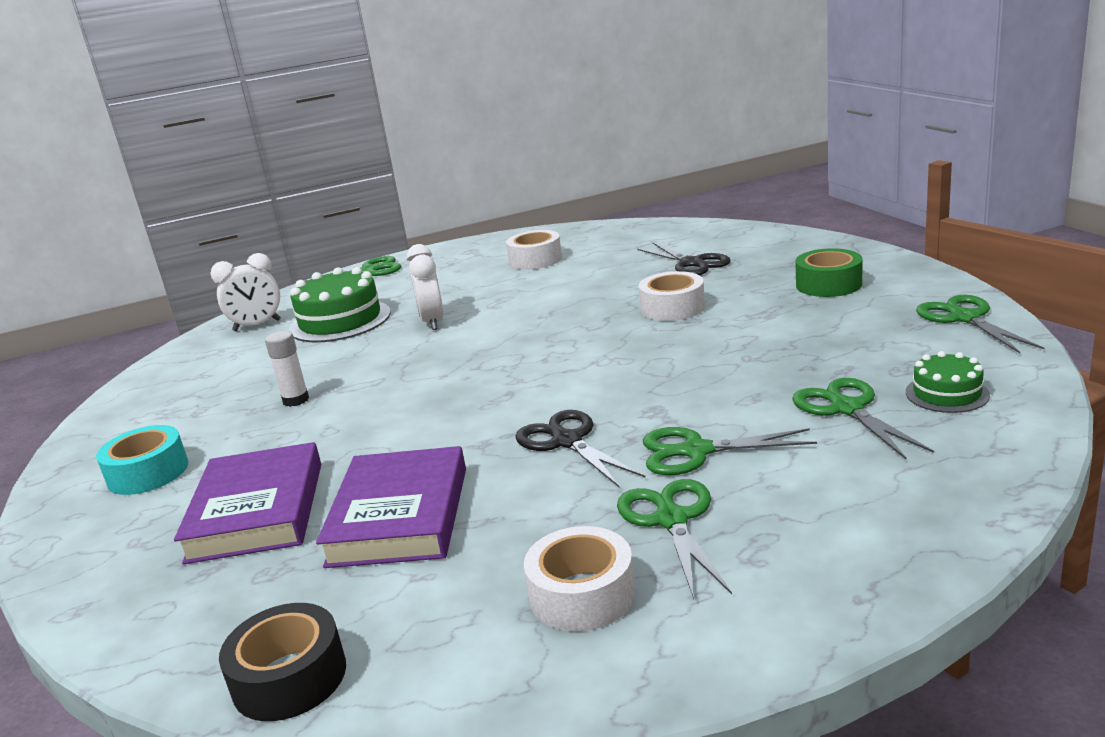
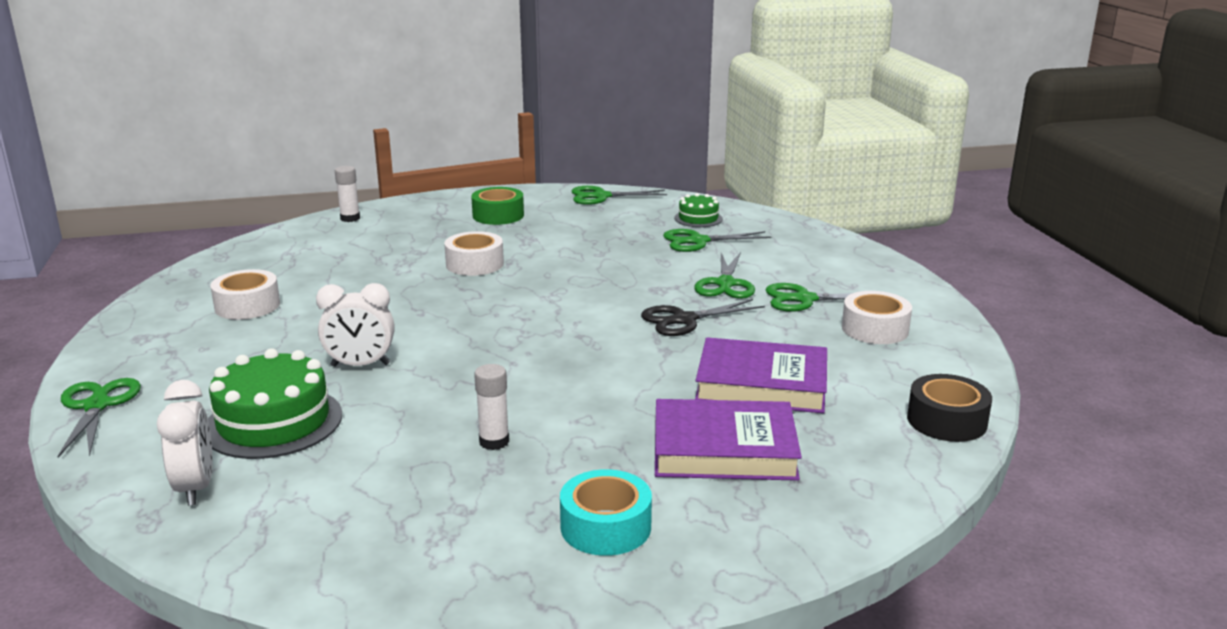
camera: 85 degrees left, 0 degrees up
(692, 263) = (380, 246): black scissors -> none
(756, 235) = (350, 218): none -> white glue stick

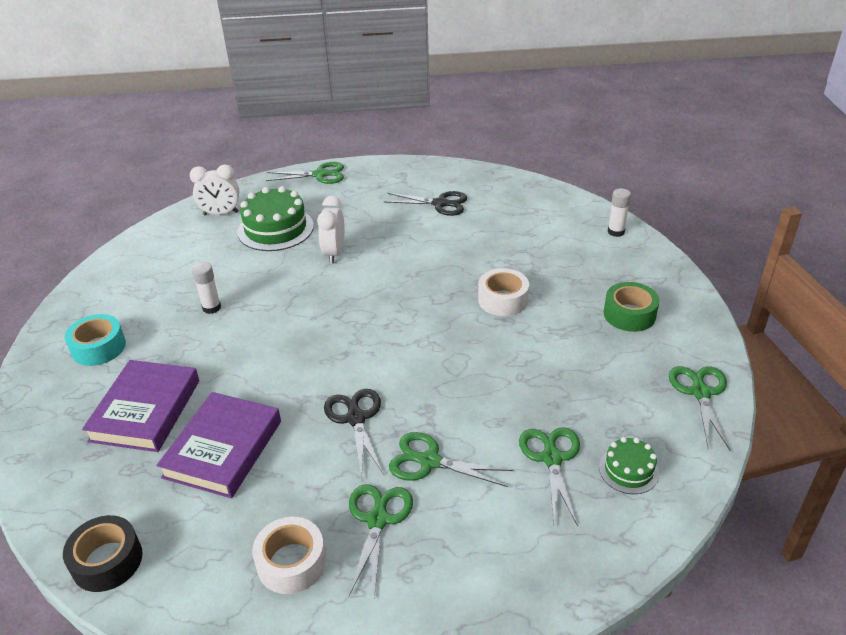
camera: 100 degrees right, 15 degrees up
(247, 306) = (440, 204): white tape -> black scissors

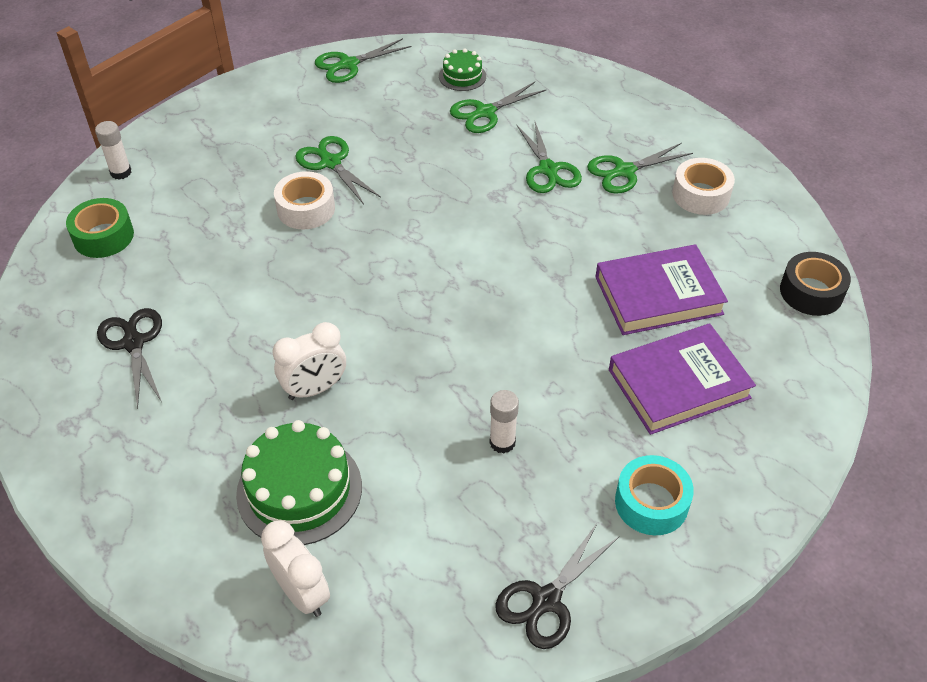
camera: 125 degrees left, 10 degrees up
(320, 175) = (115, 532): green scissors -> green scissors (331, 163)
(356, 418) = (546, 231): black scissors -> black scissors (546, 600)
(629, 314) = (270, 124): green tape -> green tape (103, 236)

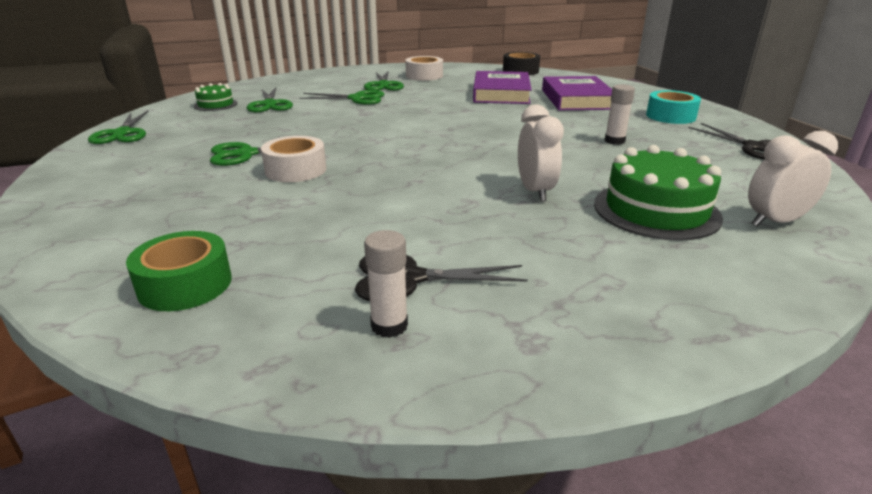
camera: 70 degrees left, 20 degrees down
(121, 172) = (74, 261): white glue stick -> white glue stick (389, 325)

